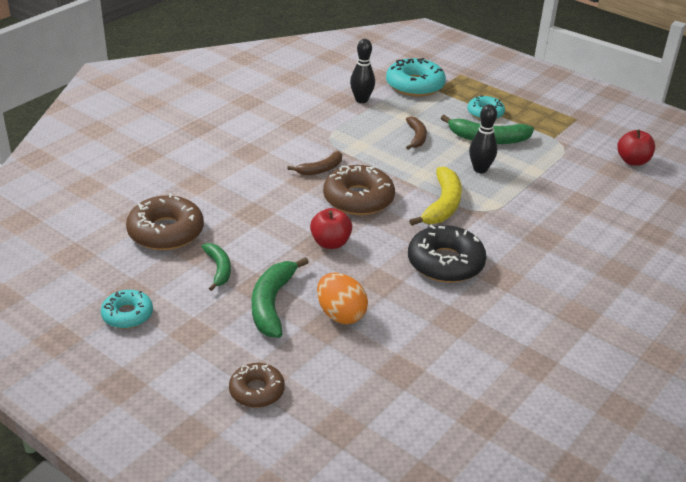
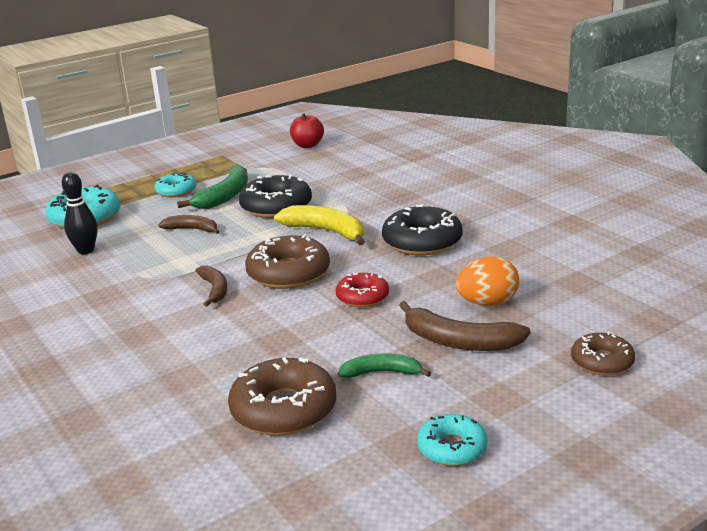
camera: 70 degrees left, 10 degrees down
(272, 304) = (459, 341): green banana -> brown banana
(330, 243) = (362, 297): red apple -> red donut
(480, 169) = (276, 206): black bowling pin -> black donut

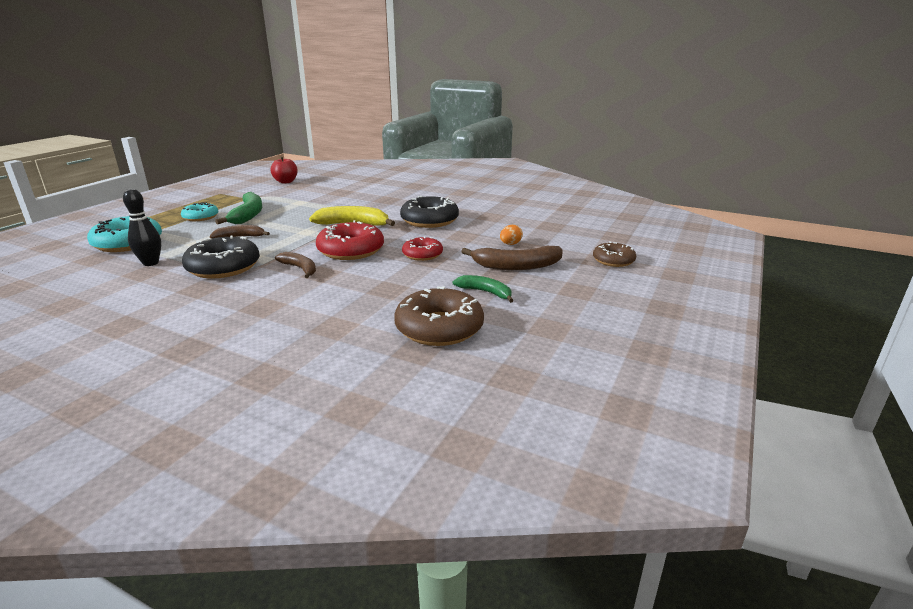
camera: 30 degrees left, 0 degrees up
(276, 206) = (298, 216): black donut -> black donut (223, 267)
(288, 273) = (351, 250): brown donut -> red donut
(381, 372) = (485, 292): green banana -> green banana turned 60 degrees clockwise
(452, 448) = (582, 322): turquoise donut -> none
(487, 303) = (510, 244): orange egg -> orange egg, size x0.57

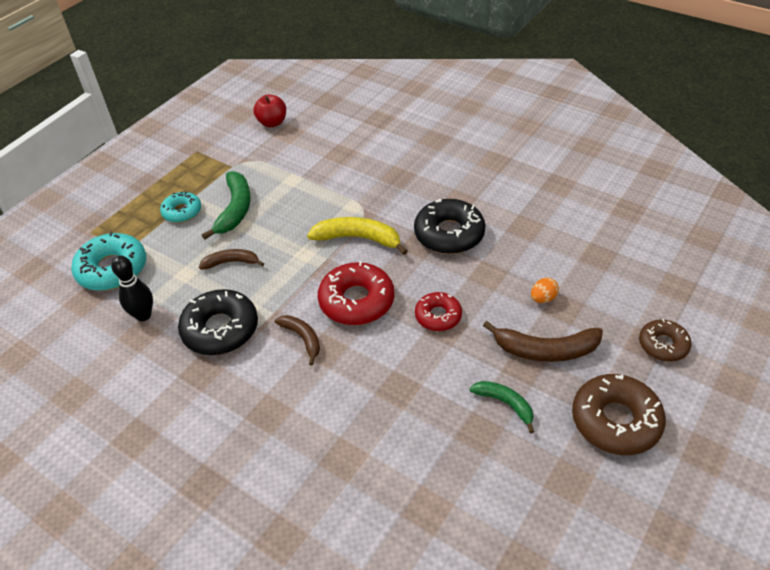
camera: 10 degrees right, 20 degrees up
(439, 328) = (451, 470): brown donut -> brown donut (615, 421)

